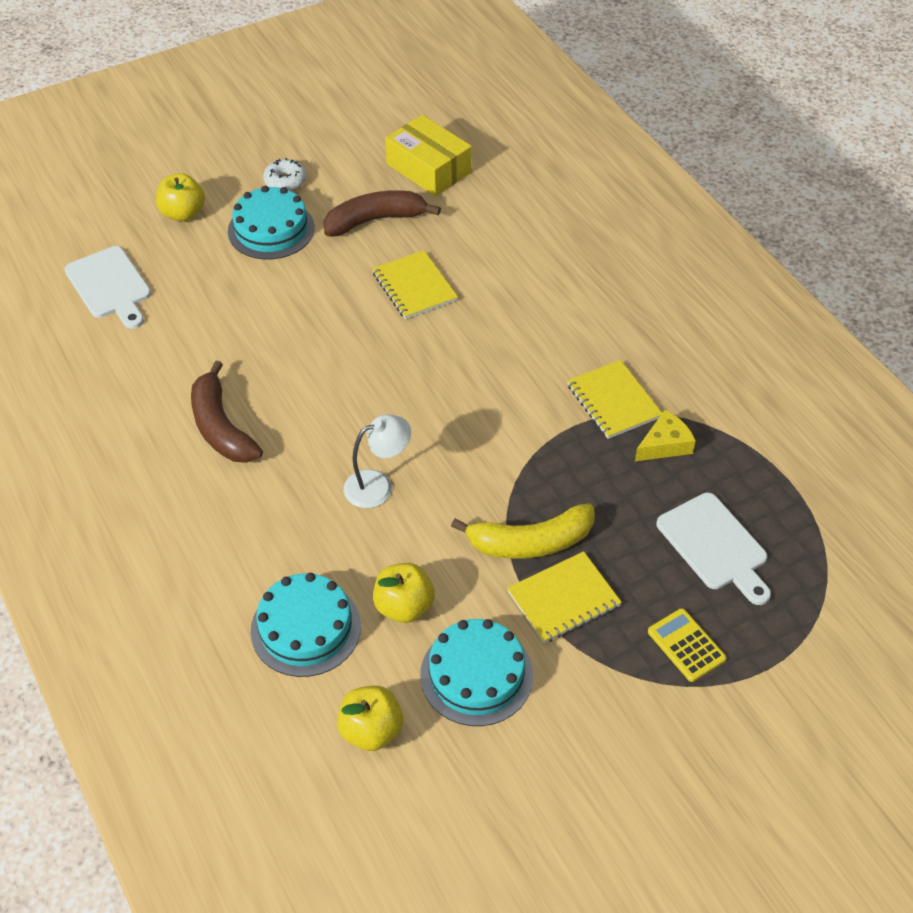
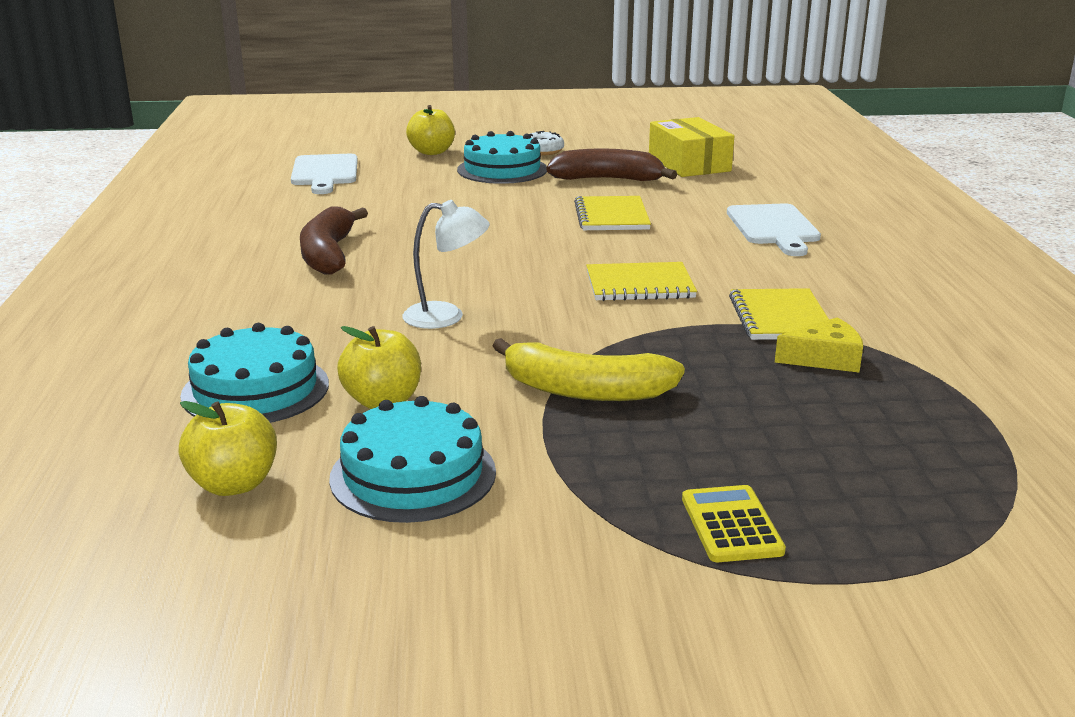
camera: 25 degrees right, 25 degrees down
(564, 599) = (588, 443): yellow notebook -> yellow notebook (639, 285)
(715, 546) = (840, 449): white cutting board -> white cutting board (774, 227)

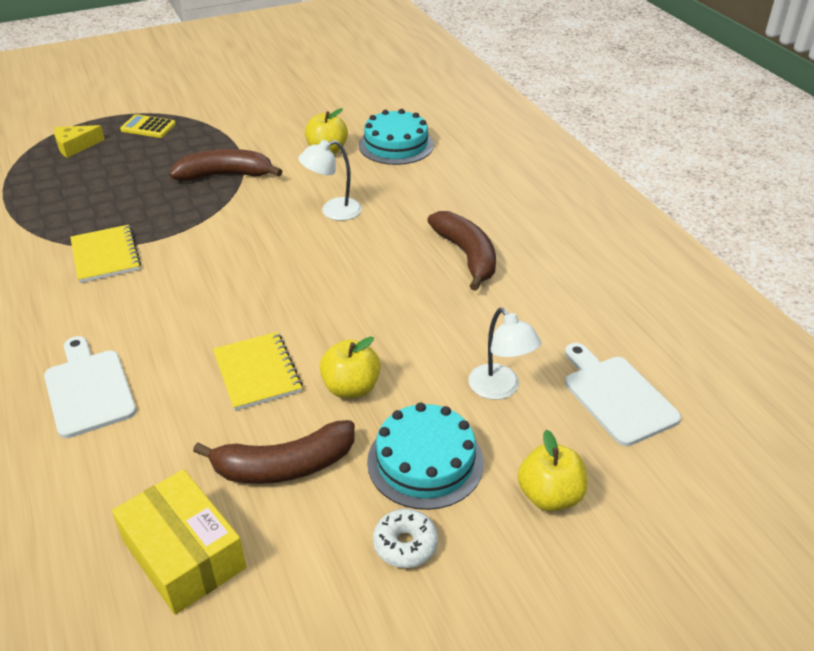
camera: 160 degrees right, 15 degrees up
(234, 484) = (358, 107): yellow apple -> yellow apple (351, 388)
(409, 185) = (500, 389): none -> white lamp
(413, 474) = (288, 122): turquoise cake -> none
(585, 391) = (225, 175): yellow banana -> brown banana
(639, 285) = (210, 270): yellow notebook -> none
(731, 525) = (148, 127): yellow calculator -> yellow calculator turned 135 degrees clockwise
(825, 359) = (83, 224): yellow cheese -> yellow cheese (75, 146)

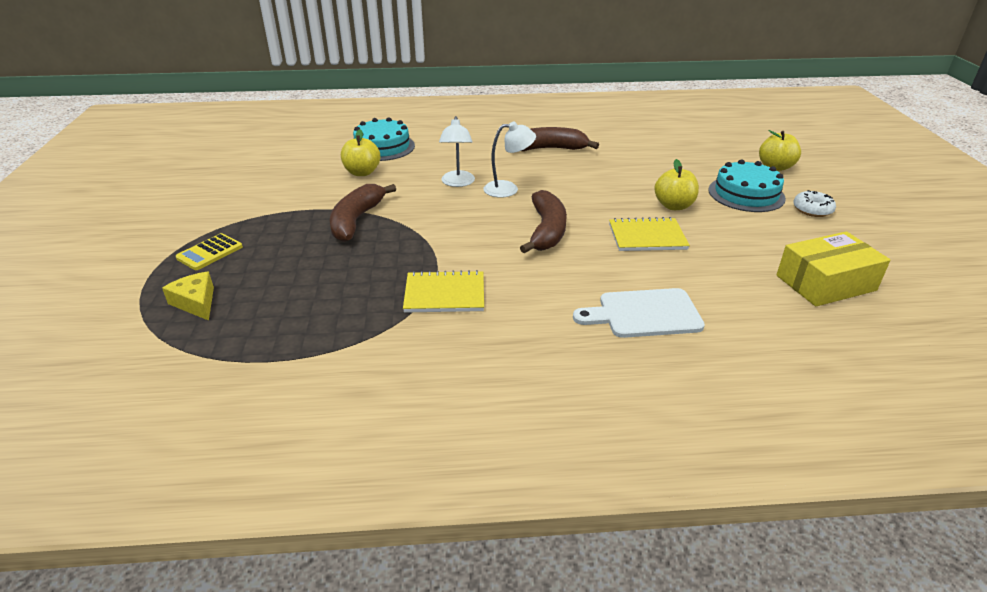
camera: 70 degrees left, 5 degrees down
(75, 146) = (196, 302): yellow cheese -> yellow cheese turned 150 degrees clockwise
(284, 466) = (745, 238): brown banana -> brown banana (546, 231)
(500, 389) = (687, 163): white lamp -> white lamp (508, 189)
(616, 396) = (700, 137): white cutting board -> none

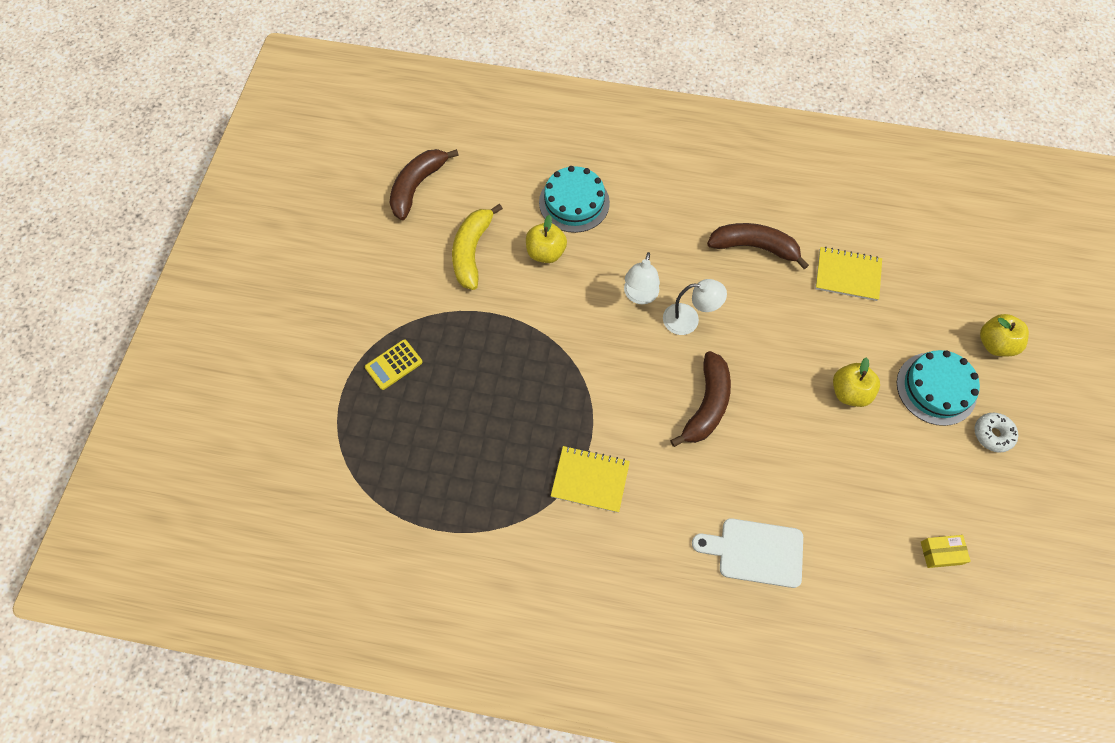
camera: 15 degrees right, 30 degrees up
(196, 302) = (382, 438): yellow cheese -> none
(289, 180) = (472, 251): none -> yellow banana
(356, 220) = (529, 342): brown banana -> brown banana (417, 186)
(647, 237) = (801, 439): yellow notebook -> yellow notebook (847, 275)
(825, 283) = (941, 553): yellow box -> yellow box, size x0.50

